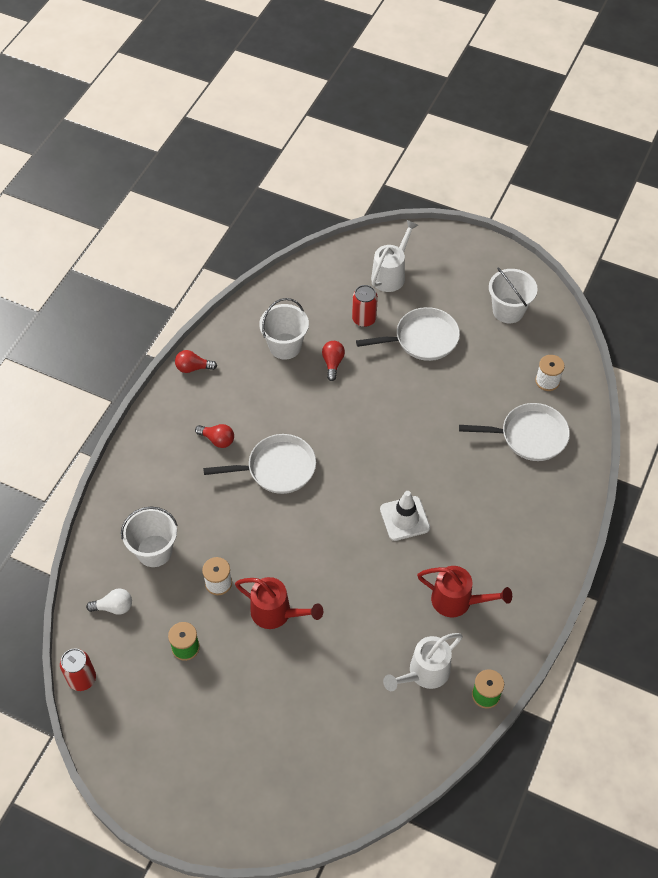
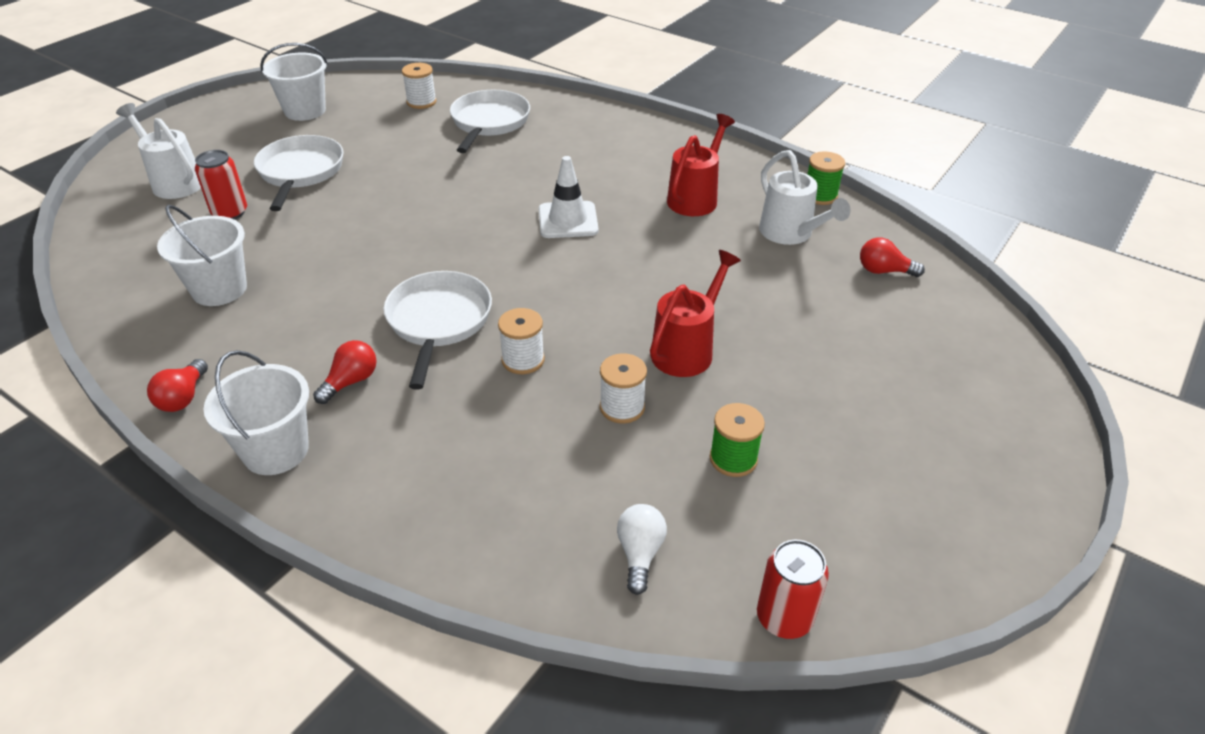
camera: 80 degrees left, 15 degrees down
(154, 551) = (538, 484): white bucket -> white bucket (276, 450)
(250, 522) = (523, 360): none -> white spool
(333, 363) = (285, 248): red light bulb -> red light bulb (884, 271)

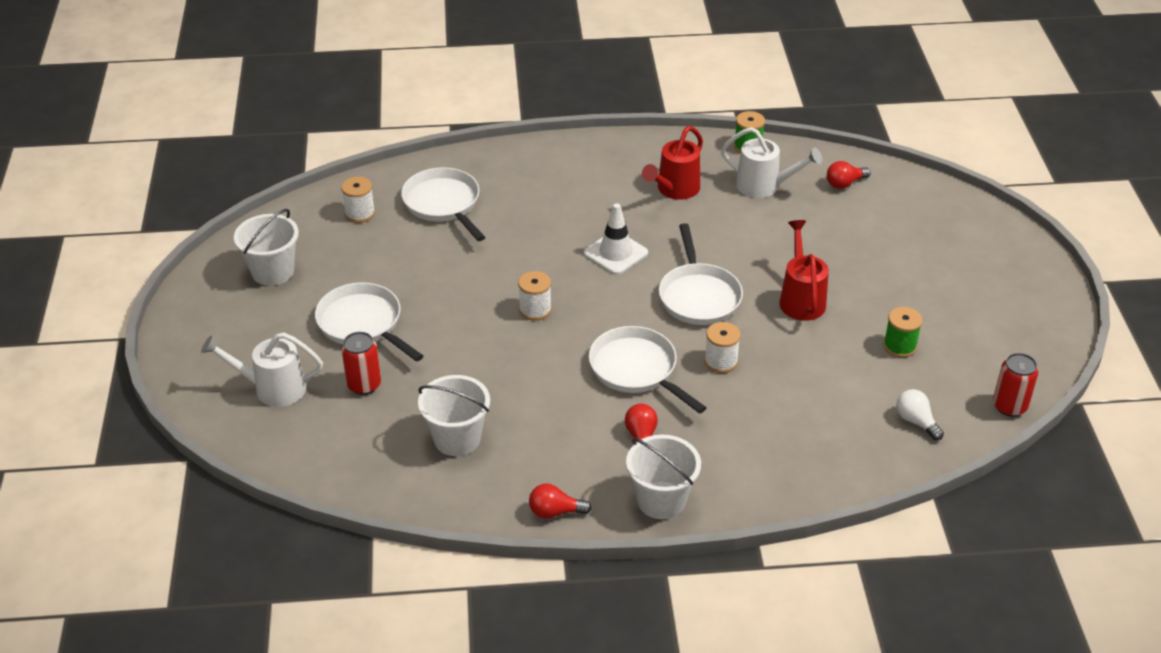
camera: 40 degrees left, 0 degrees up
(183, 397) = (555, 512): red light bulb -> red light bulb turned 120 degrees clockwise
(589, 292) = (698, 296): none -> white pan
(622, 407) = (811, 354): white spool -> white spool (535, 309)
(696, 197) = (674, 190): red watering can -> red watering can turned 135 degrees counterclockwise

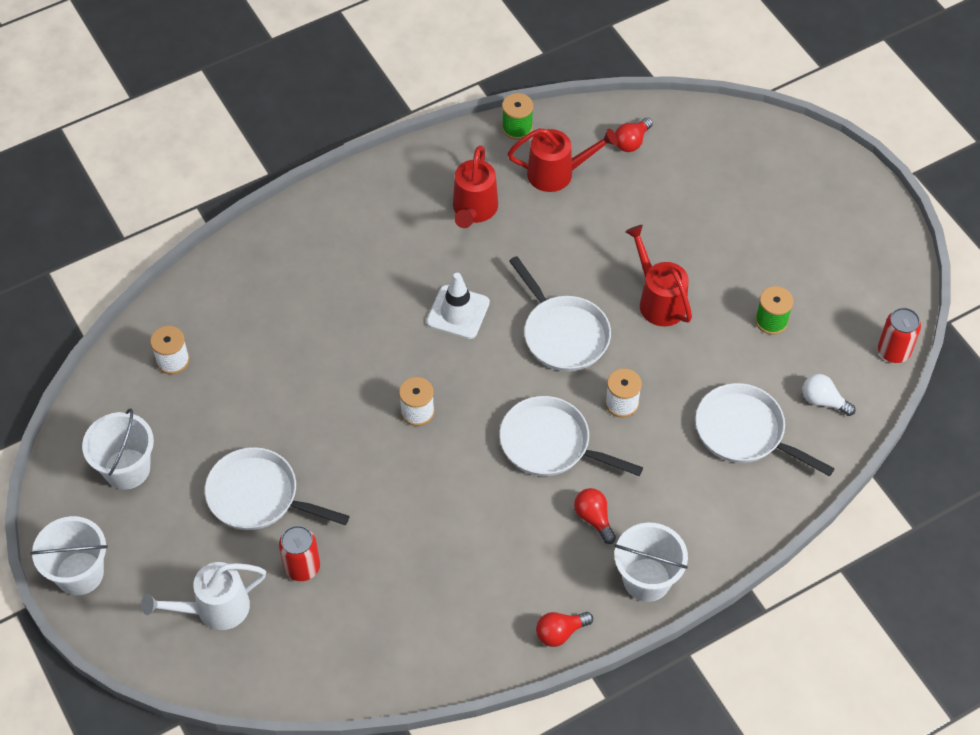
camera: 25 degrees left, 15 degrees up
(444, 204) = (253, 316): white pan -> white pan (745, 432)
(457, 438) = (426, 591): white bucket -> white bucket (80, 573)
(764, 186) = (558, 173): white watering can -> red watering can

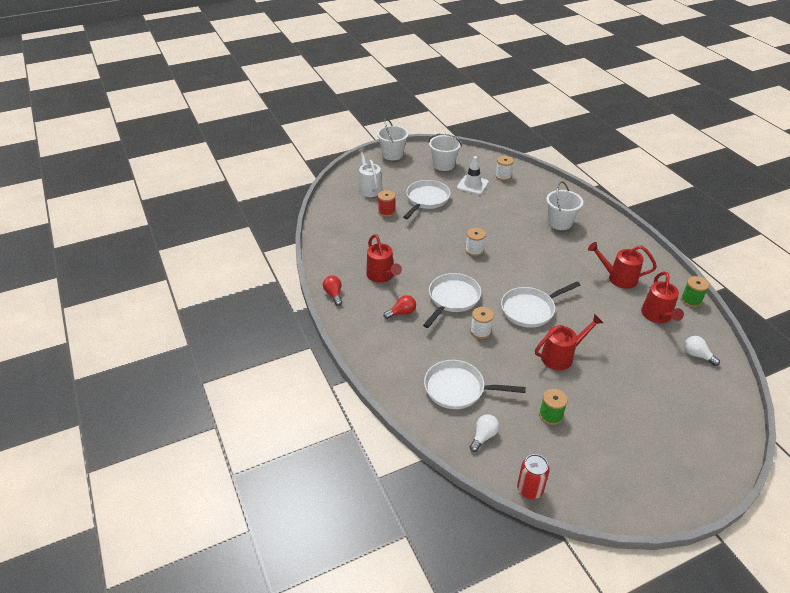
camera: 95 degrees right, 15 degrees down
(302, 567) = (386, 211): red can -> red spool
(458, 312) = (541, 268): white traffic cone -> white traffic cone (472, 185)
(502, 557) = (382, 276): none -> red watering can
(632, 142) = (697, 355): red light bulb -> white light bulb
(646, 580) = (359, 331): white bucket -> white bucket (560, 223)
(745, 432) = (458, 389): white pan -> white pan turned 120 degrees counterclockwise

